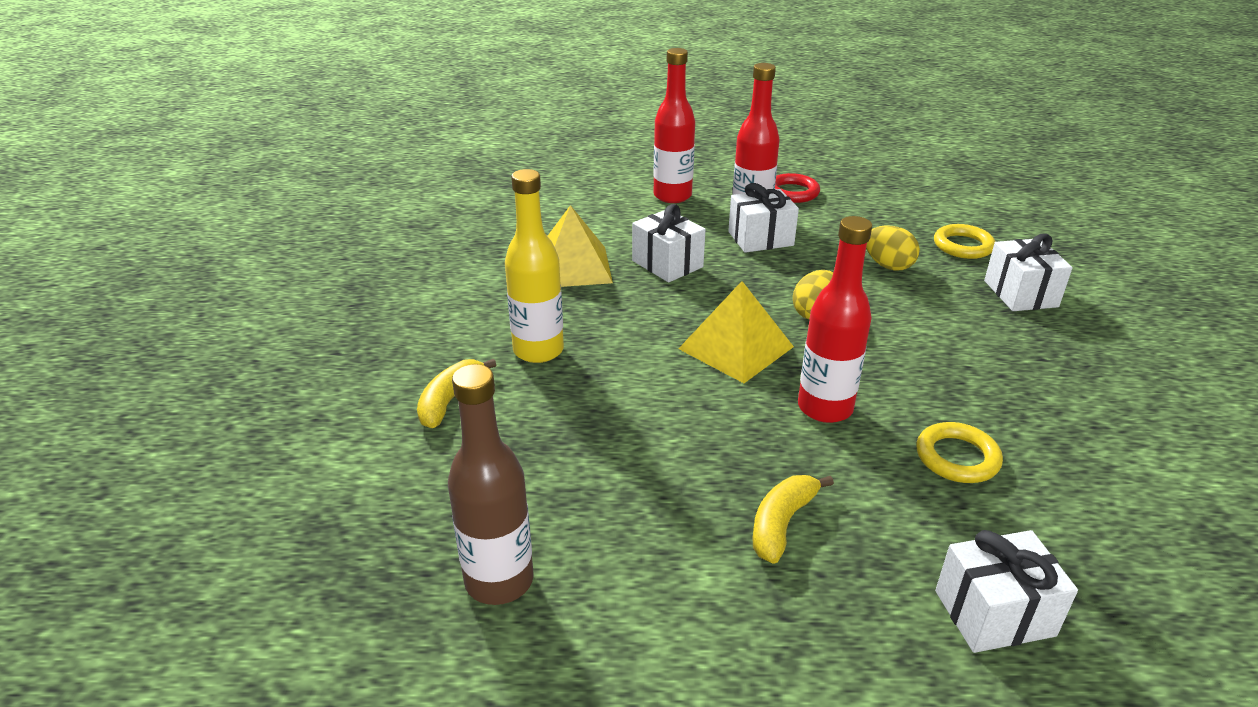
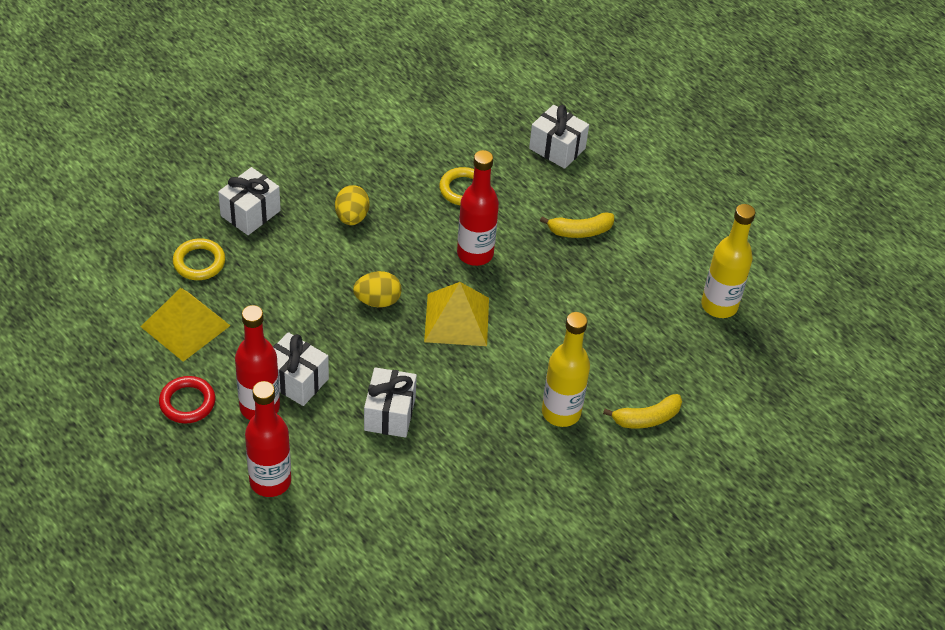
camera: 135 degrees left, 15 degrees up
(499, 580) = (719, 305): brown bottle -> yellow bottle
(572, 267) = (449, 467): yellow pyramid -> yellow pyramid (185, 326)
(888, 265) = (271, 291): yellow egg -> yellow egg (352, 217)

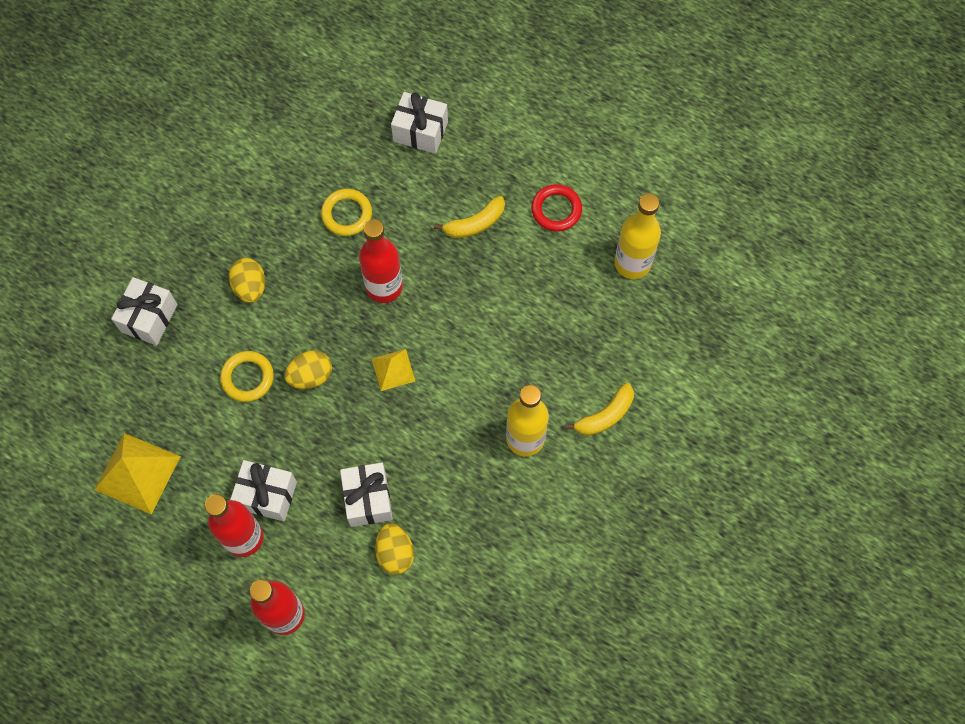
camera: 15 degrees left, 20 degrees up
(187, 402) = (173, 558): red ring -> red ring (556, 210)
(199, 262) = (122, 394): yellow ring -> yellow ring (247, 377)
(397, 465) = (395, 553): none -> yellow egg
(456, 319) = (393, 369): yellow pyramid -> yellow pyramid, size x0.58

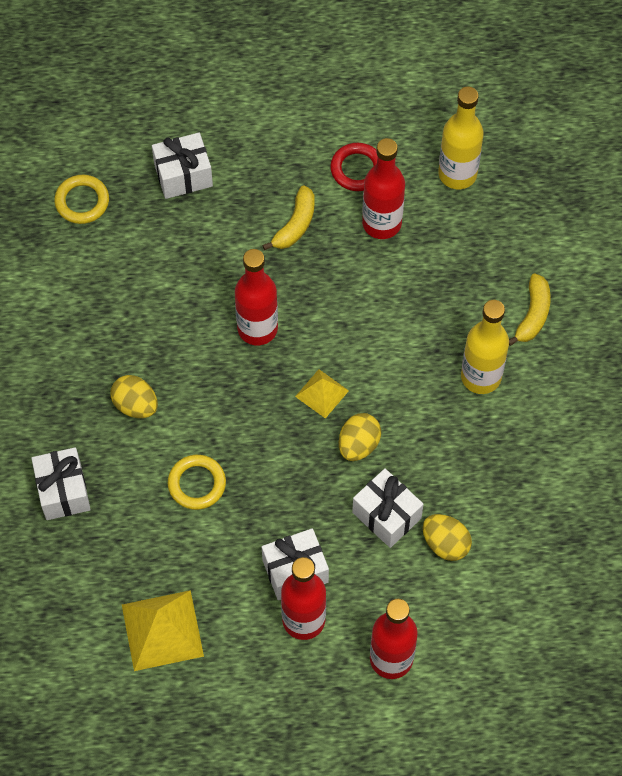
camera: 35 degrees left, 5 degrees down
(310, 376) = (252, 446): yellow egg -> yellow egg (358, 444)
(347, 214) = (173, 287): yellow ring -> yellow ring (82, 201)
(542, 265) = (381, 223): none -> red bottle

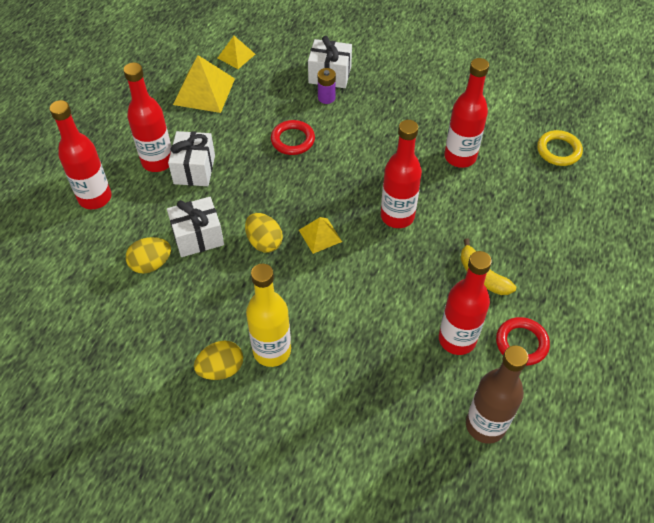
camera: 115 degrees right, 10 degrees down
(78, 624) = (236, 56): none -> yellow pyramid
(107, 477) = (326, 98): none -> purple battery
(135, 405) = (372, 128): yellow egg -> yellow egg (221, 369)
(139, 296) = (460, 157): none -> red bottle
(183, 175) = (560, 218): white gift -> none
(197, 484) = (293, 140): yellow ring -> red ring
(457, 174) = (485, 425): yellow bottle -> brown bottle
(533, 315) = (307, 421): yellow banana -> none

